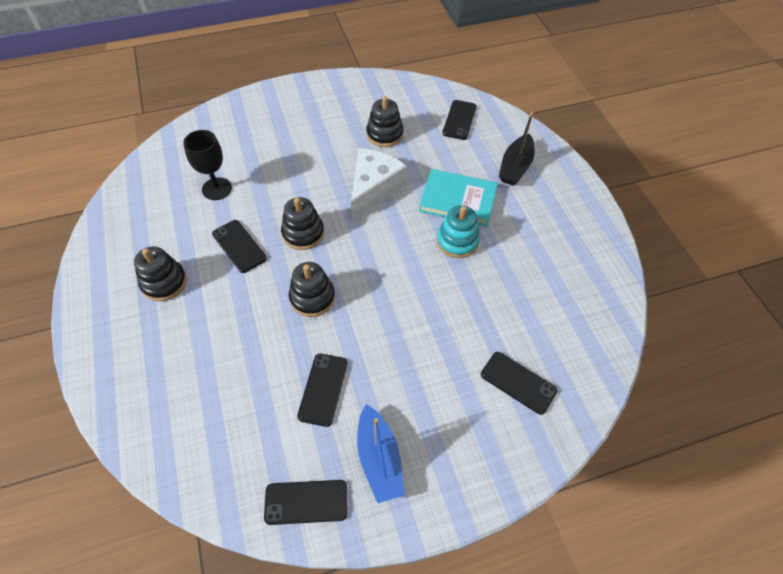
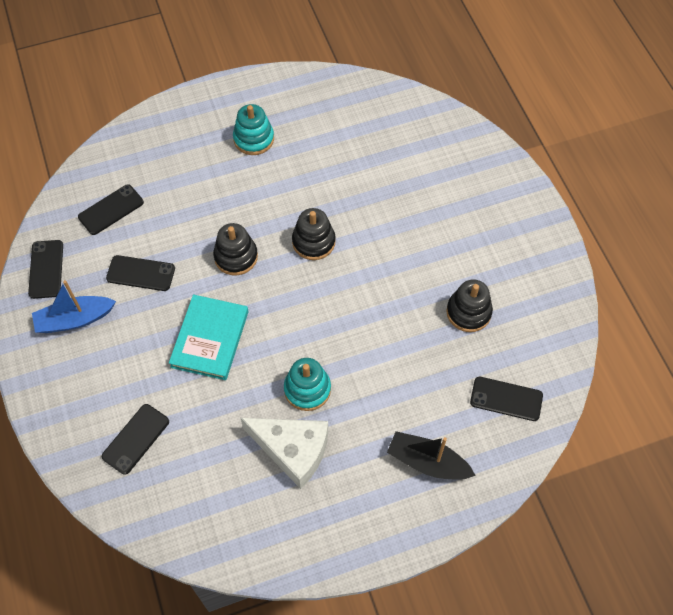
camera: 90 degrees right, 5 degrees up
(164, 282) = (254, 139): black stacking toy -> turquoise stacking toy
(217, 189) = (369, 160): black goblet -> none
(239, 246) = (296, 189): black phone -> black phone (111, 210)
(373, 188) = (380, 303): white cheese -> white cheese (293, 450)
(458, 200) = (368, 392): turquoise book -> turquoise book (210, 339)

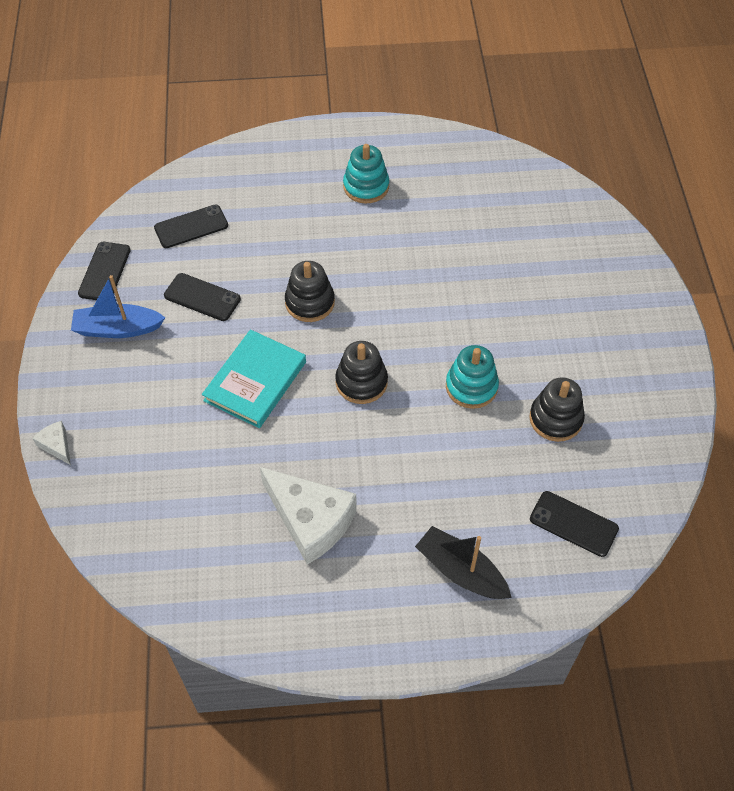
camera: 15 degrees right, 5 degrees down
(54, 439) = (56, 445): none -> white cheese
(136, 439) = (143, 466): black phone -> none
(307, 389) = (346, 459): turquoise stacking toy -> turquoise stacking toy (471, 387)
(313, 242) = (400, 305): black stacking toy -> black stacking toy (361, 382)

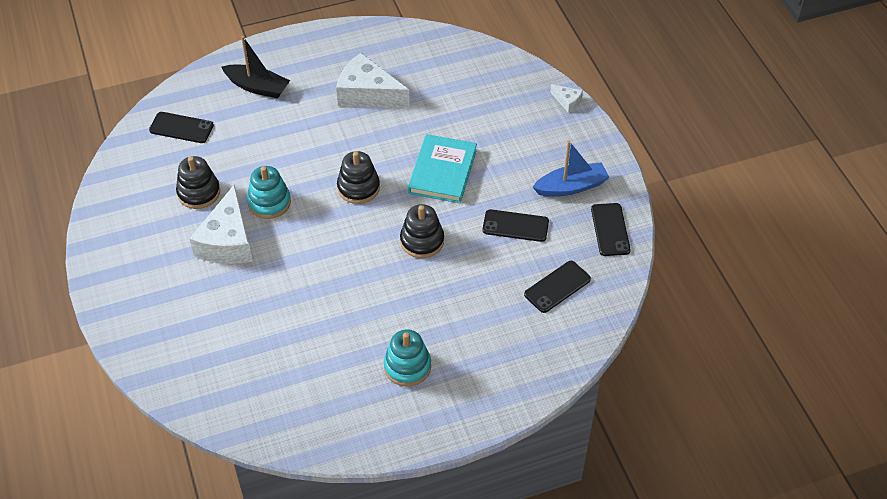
camera: 165 degrees right, 5 degrees down
(526, 349) = (227, 241): none -> white cheese

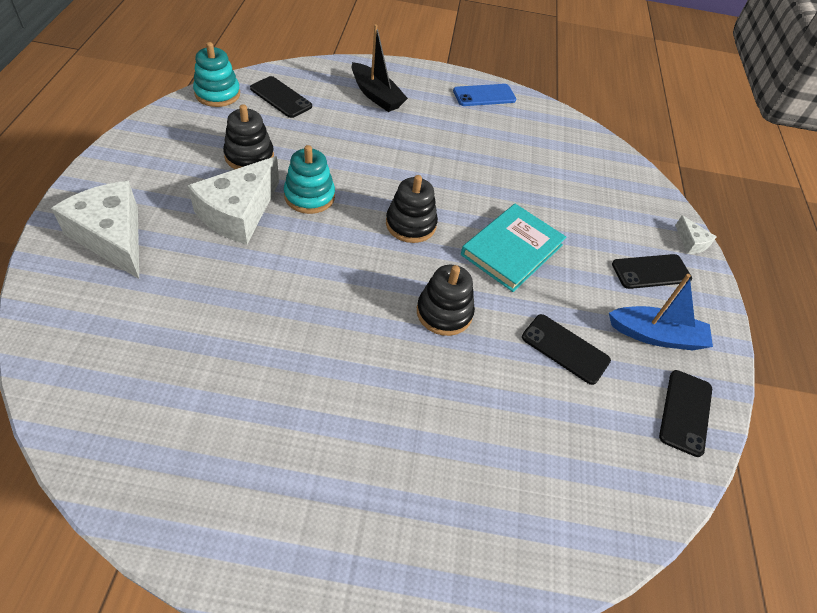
camera: 20 degrees right, 0 degrees up
(345, 43) = (484, 96): none -> blue phone
(367, 94) = (478, 145): white cheese -> white cheese (112, 237)
(407, 366) = (328, 461): turquoise stacking toy -> turquoise stacking toy (217, 94)
(557, 287) = (582, 454): black phone -> black phone (651, 272)

